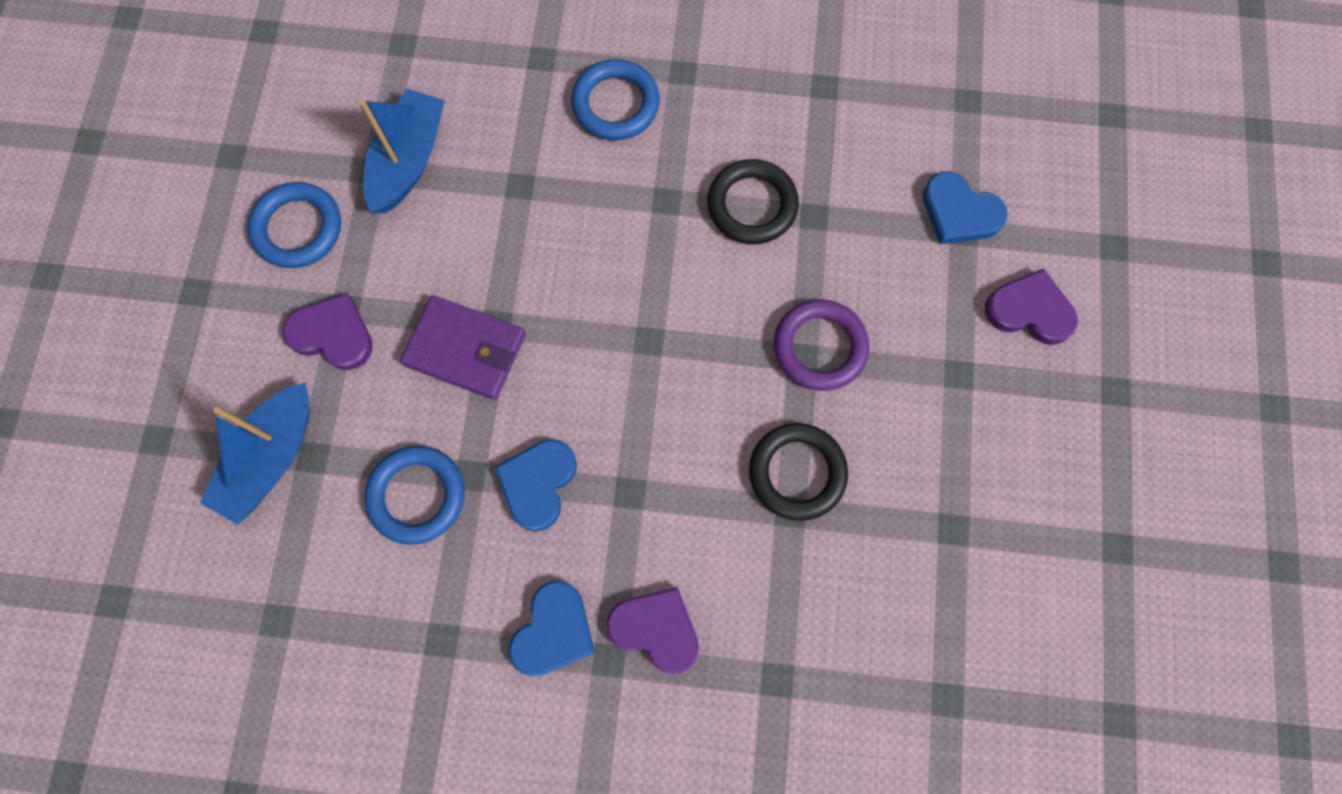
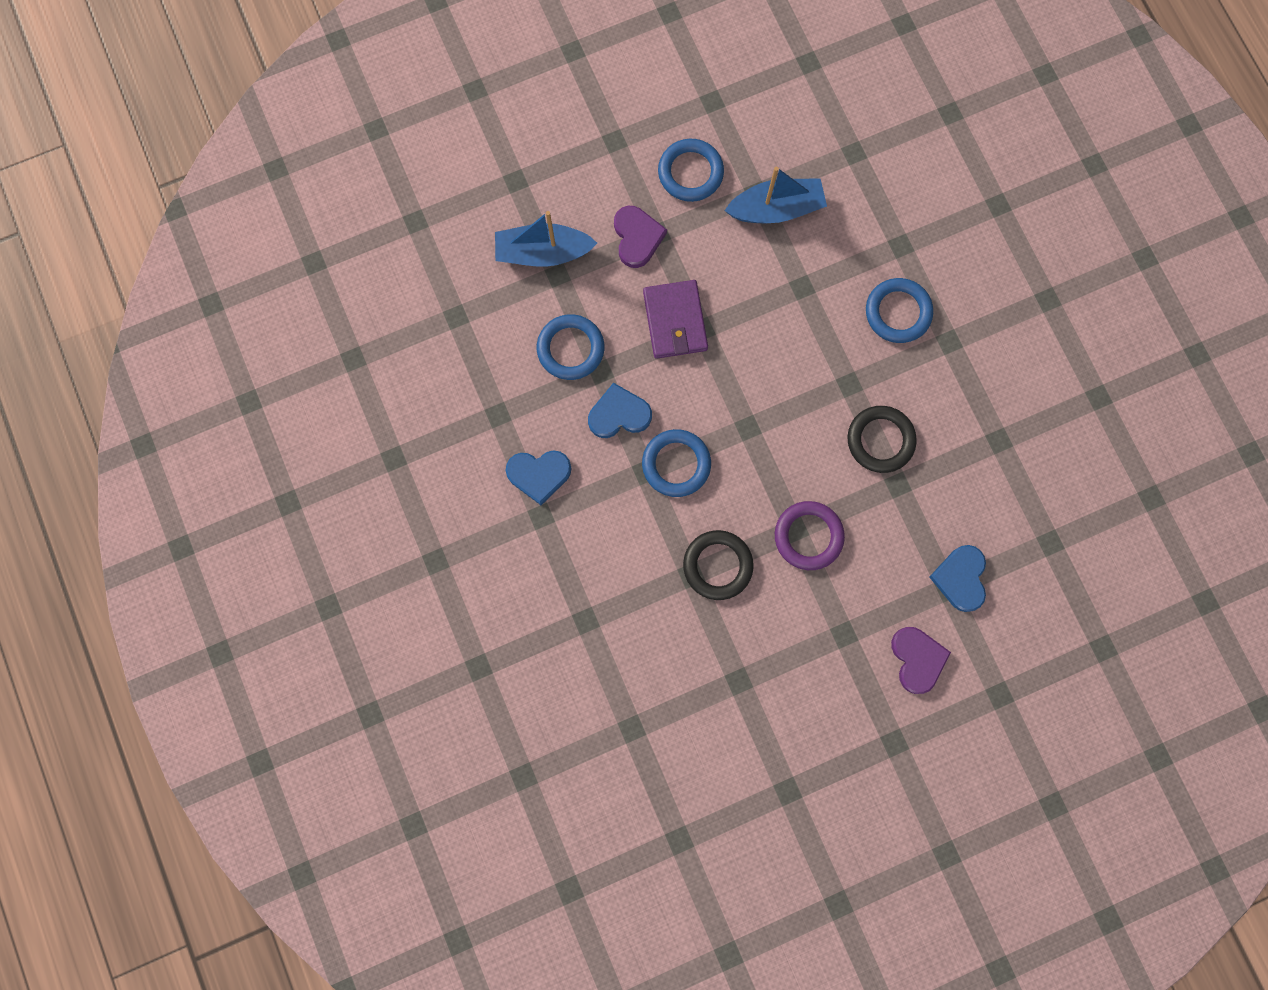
camera: 60 degrees right, 5 degrees up
(643, 450) = (676, 464): none -> blue ring
(656, 629) = (574, 533): purple heart -> none

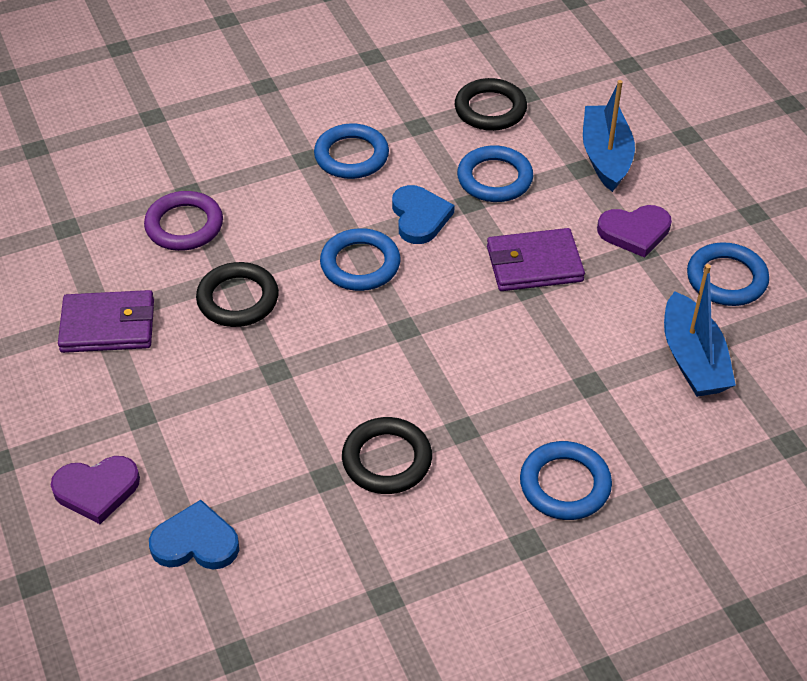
camera: 90 degrees right, 30 degrees down
(476, 349) = (490, 109): none -> black ring
(539, 475) = (351, 156): blue heart -> blue ring
(749, 673) = (108, 326): none -> purple wallet
(808, 536) = (266, 383): purple ring -> purple ring (184, 225)

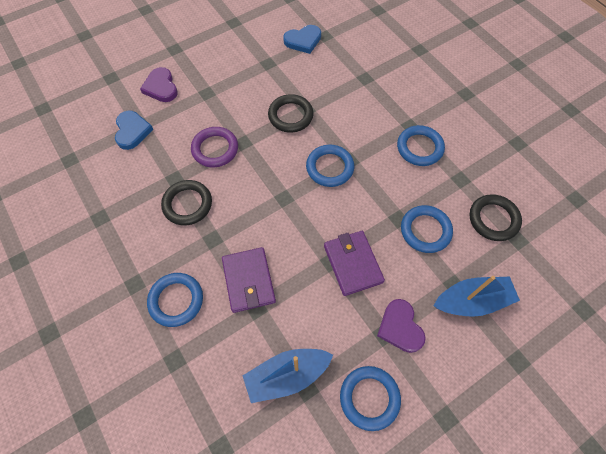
camera: 80 degrees right, 15 degrees up
(108, 326) = (262, 67): purple wallet -> purple wallet (248, 281)
(184, 225) = (339, 81): purple ring -> purple ring (215, 149)
(419, 217) = (377, 192): blue heart -> blue heart (303, 41)

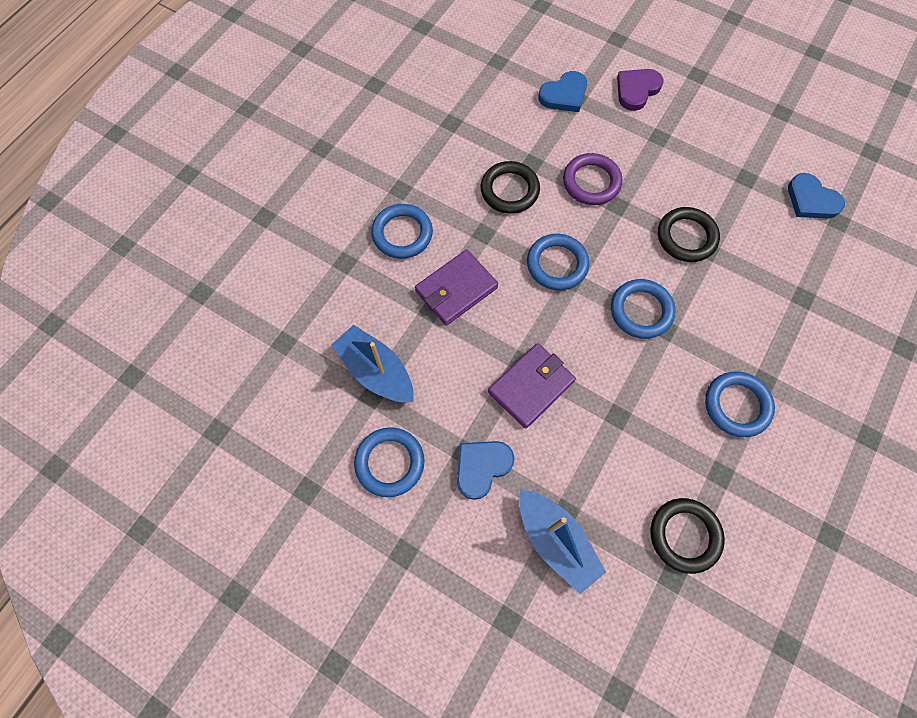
camera: 65 degrees right, 5 degrees up
(400, 327) = (482, 467): purple heart -> blue heart
(425, 230) = (619, 454): blue ring -> blue ring (557, 264)

